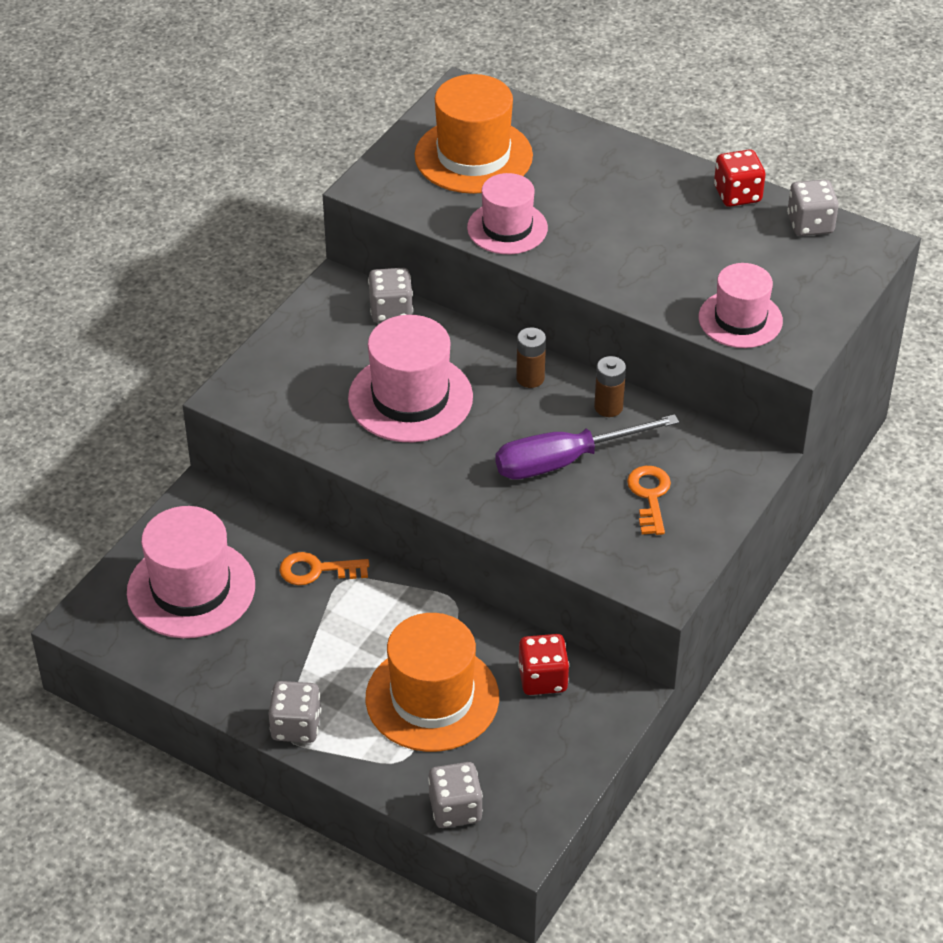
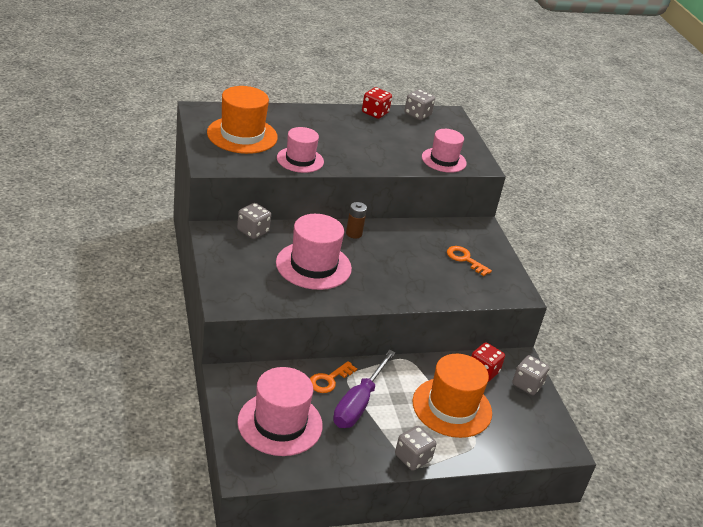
camera: 50 degrees left, 10 degrees down
(455, 809) = (523, 450): grey dice -> grey dice (527, 384)
(564, 461) = (414, 261): purple screwdriver -> purple screwdriver (358, 403)
(608, 407) = (401, 231): brown battery -> none

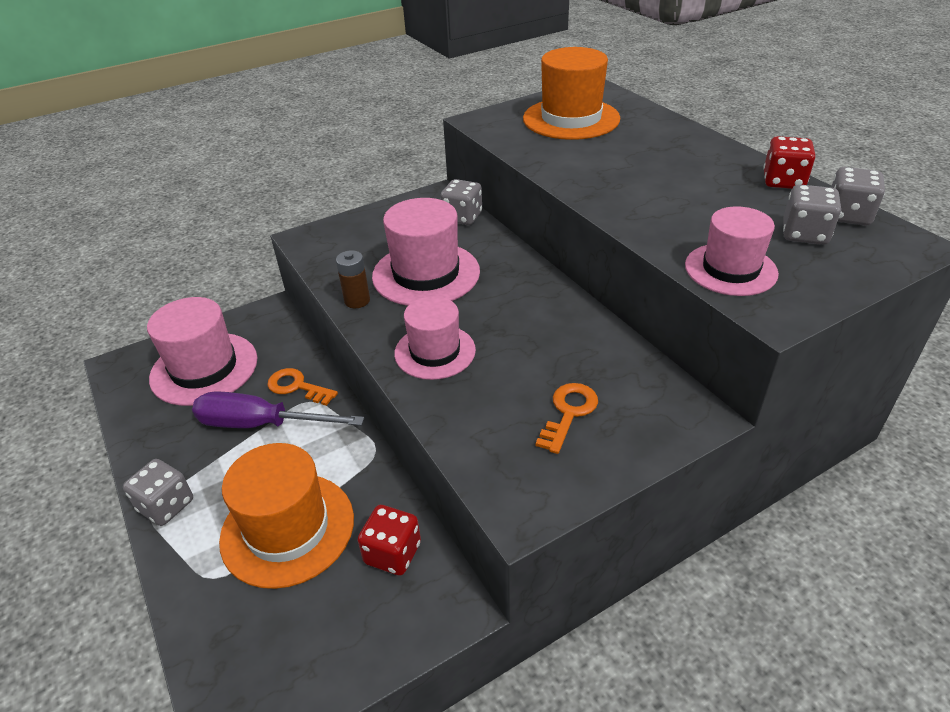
camera: 80 degrees right, 5 degrees up
(300, 160) = (560, 161): pink hat -> pink hat (435, 352)
(354, 233) = (531, 287): brown battery -> brown battery (357, 301)
(527, 384) = (388, 630): grey dice -> grey dice (804, 234)

